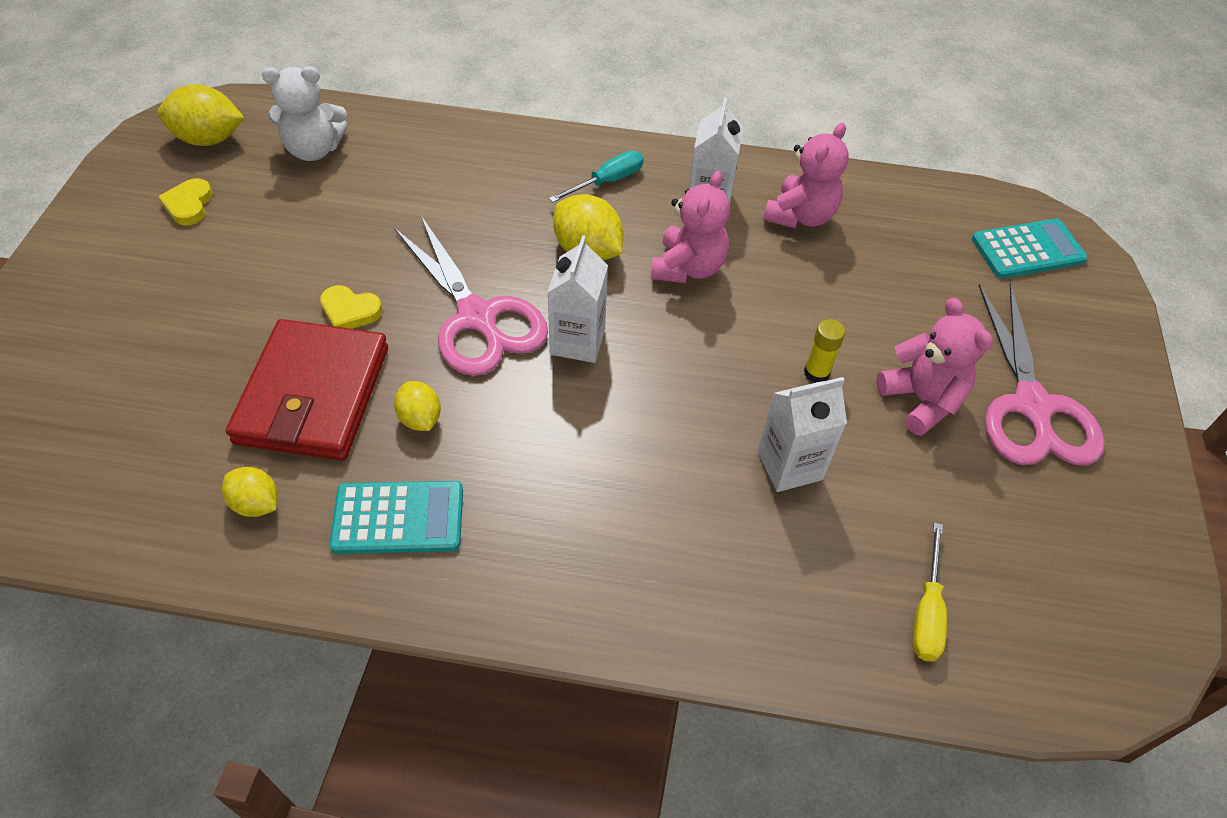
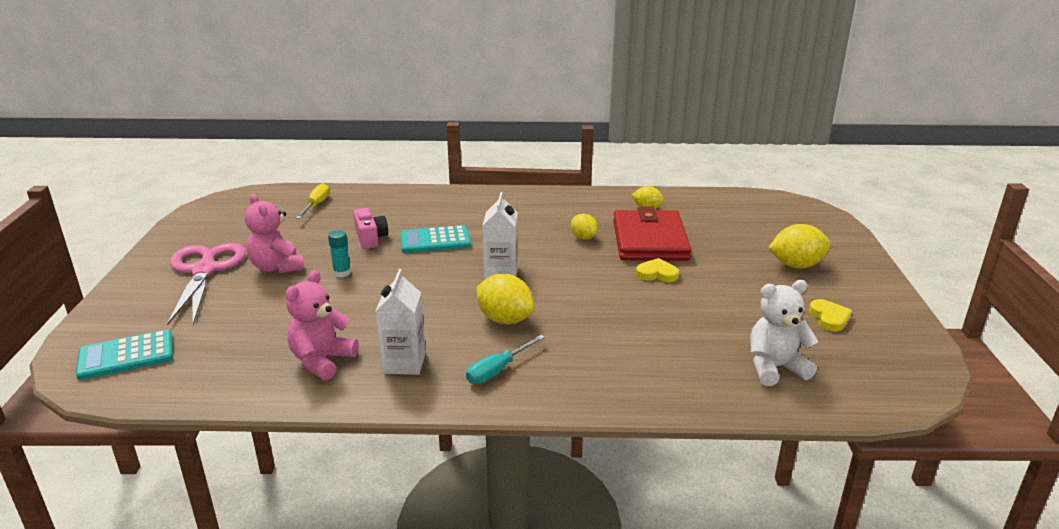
camera: 175 degrees right, 25 degrees down
(209, 139) = (874, 366): yellow lemon -> yellow lemon (796, 265)
(398, 518) = (575, 209): turquoise calculator -> turquoise calculator (435, 241)
(477, 318) = (571, 278): pink scissors -> none
(688, 268) = (425, 317): pink teddy bear -> none
(789, 465) = (370, 238): white carton -> pink camera
(816, 373) = (342, 273): yellow glue stick -> turquoise glue stick

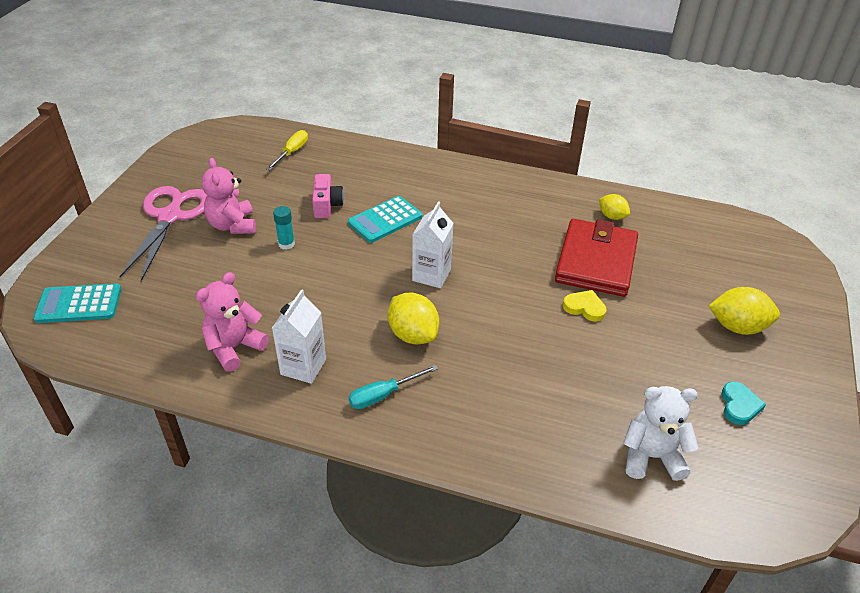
camera: 15 degrees right, 15 degrees up
(435, 241) = (385, 220): turquoise calculator -> turquoise calculator turned 45 degrees counterclockwise
(583, 237) = (530, 244): yellow lemon -> none
(829, 318) = (739, 405): yellow heart -> turquoise heart

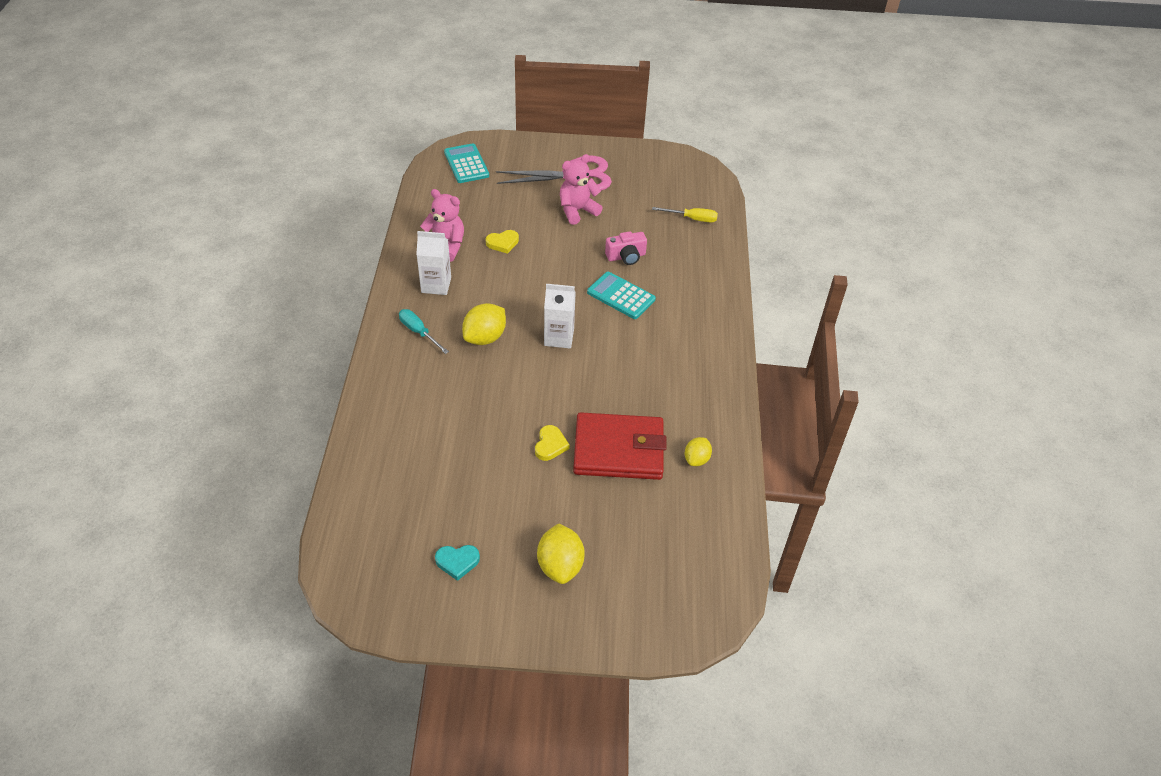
camera: 75 degrees right, 5 degrees up
(255, 294) = (503, 243): none -> yellow heart
(286, 244) = (566, 245): turquoise glue stick -> none
(651, 456) = (390, 498): white teddy bear -> none

